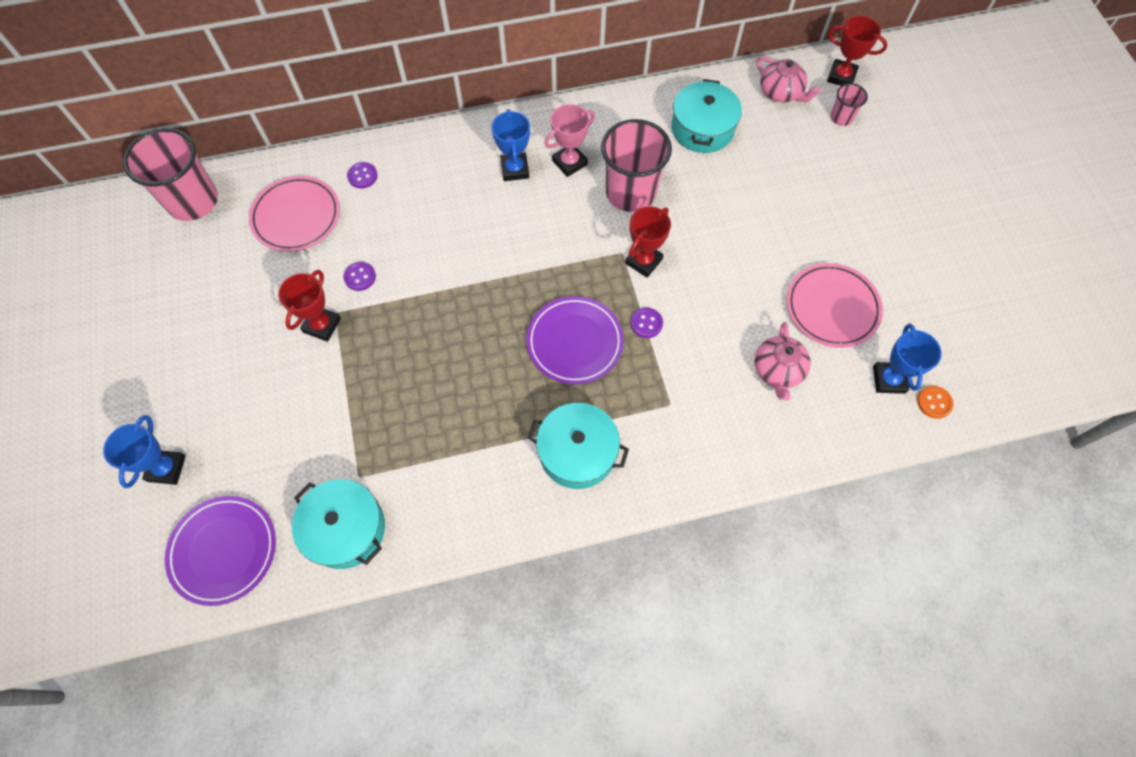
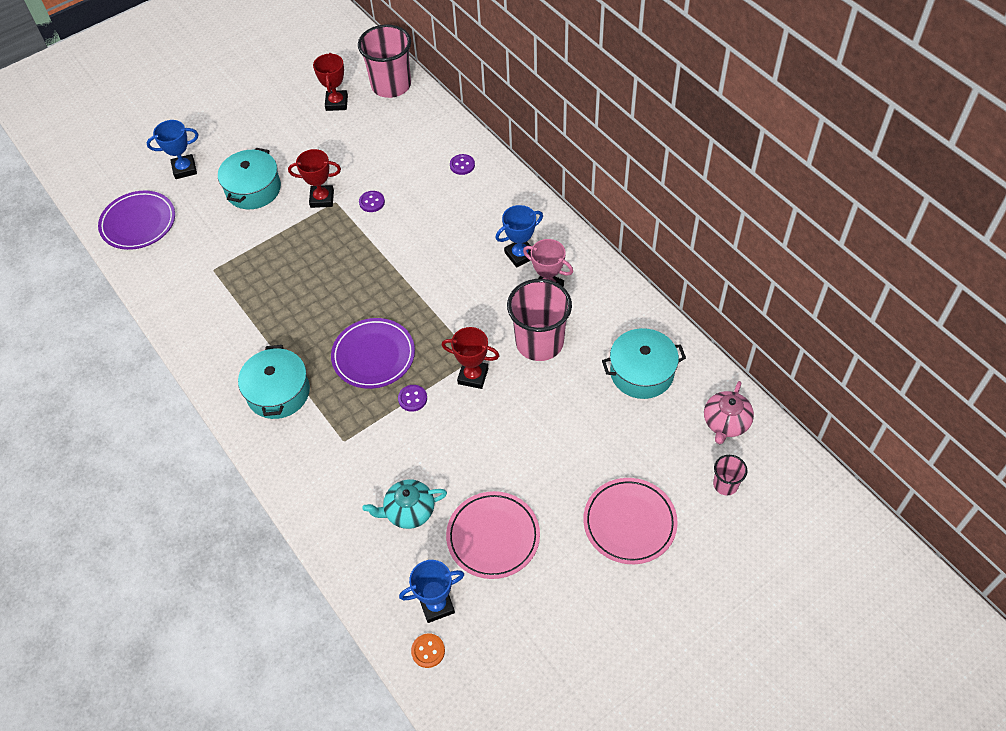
camera: 70 degrees right, 10 degrees down
(296, 217) = (406, 145): pink plate -> pink plate (629, 523)
(345, 529) = (173, 279): turquoise pot -> turquoise pot (253, 189)
(778, 370) = (409, 511): pink teapot -> turquoise teapot
(841, 76) = (780, 470): red trophy -> red trophy (336, 103)

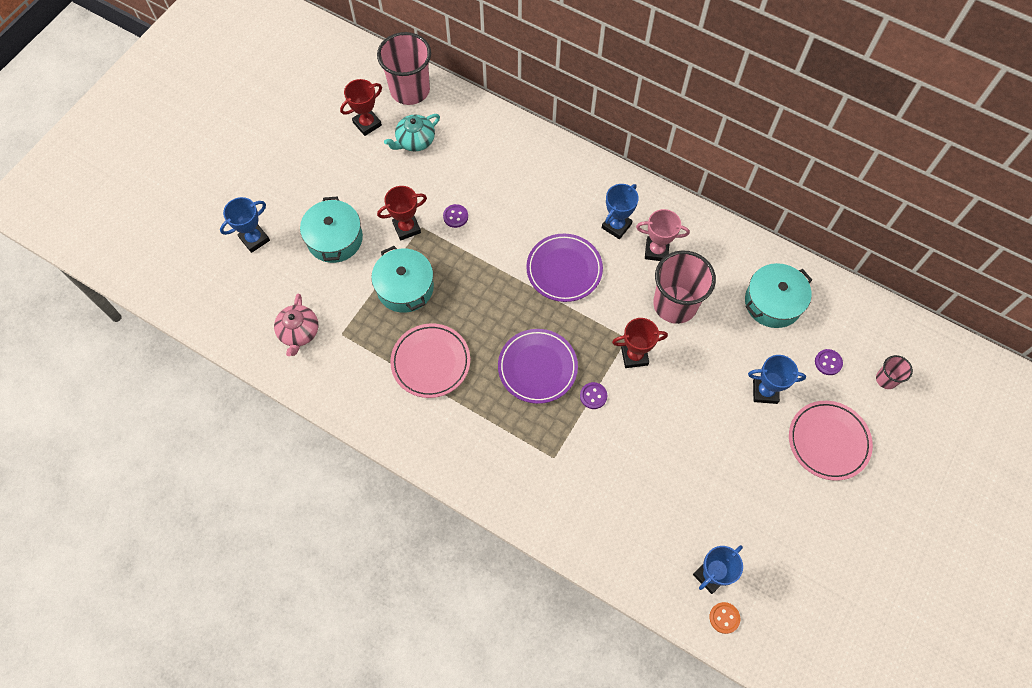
camera: 25 degrees left, 10 degrees up
(138, 223) = (240, 310): purple plate -> purple plate (564, 269)
(278, 392) = (470, 433): turquoise pot -> turquoise pot (405, 287)
(336, 103) = (367, 124): red trophy -> red trophy turned 75 degrees clockwise
(409, 511) = (644, 501): turquoise teapot -> turquoise teapot (415, 141)
(462, 165) = (519, 153): purple button -> purple button (828, 362)
(493, 537) = (726, 496): pink plate -> pink plate (431, 362)
(588, 452) = (765, 391): none -> blue trophy
(726, 422) = (861, 324): pink teapot -> pink teapot (299, 332)

